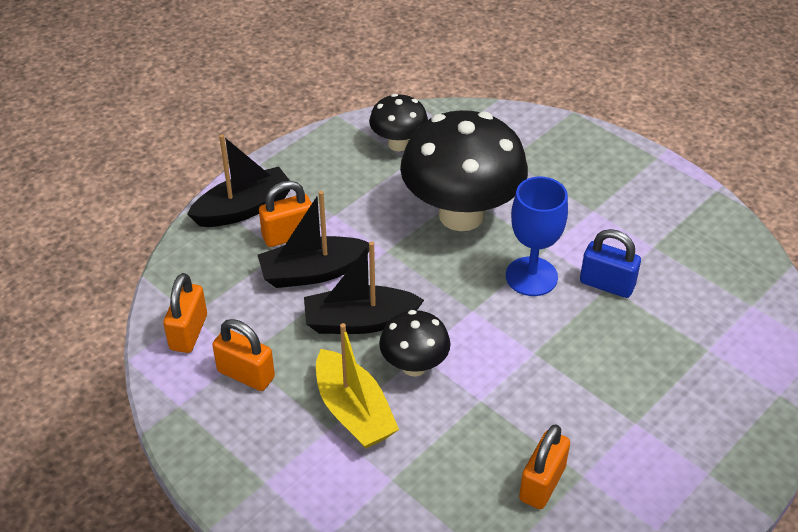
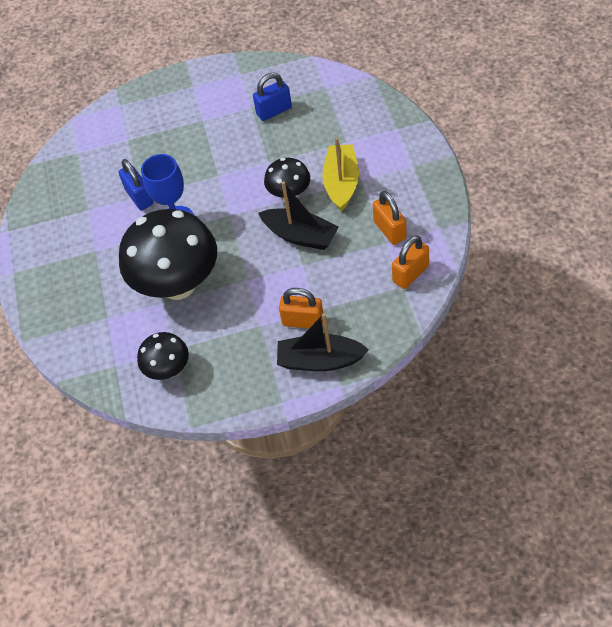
camera: 140 degrees left, 10 degrees up
(313, 272) = (305, 283): black boat -> none
(542, 483) = (274, 111): orange padlock -> blue padlock

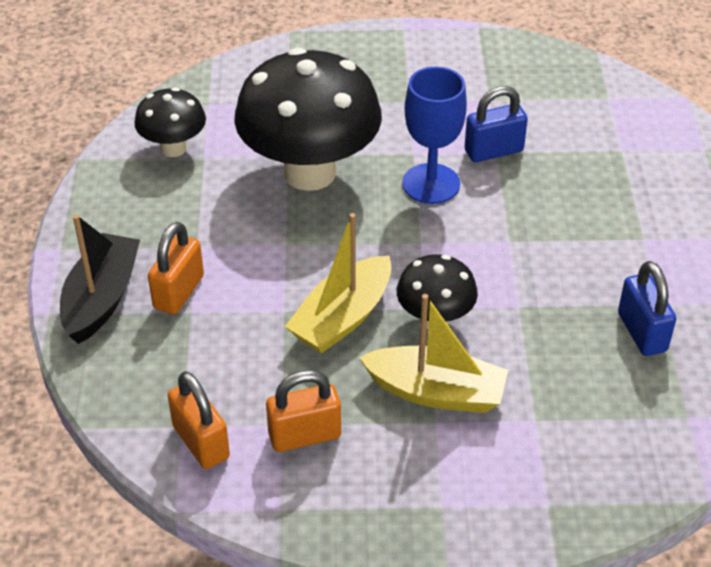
camera: 95 degrees right, 10 degrees down
(300, 236) = (342, 318): black boat -> yellow boat

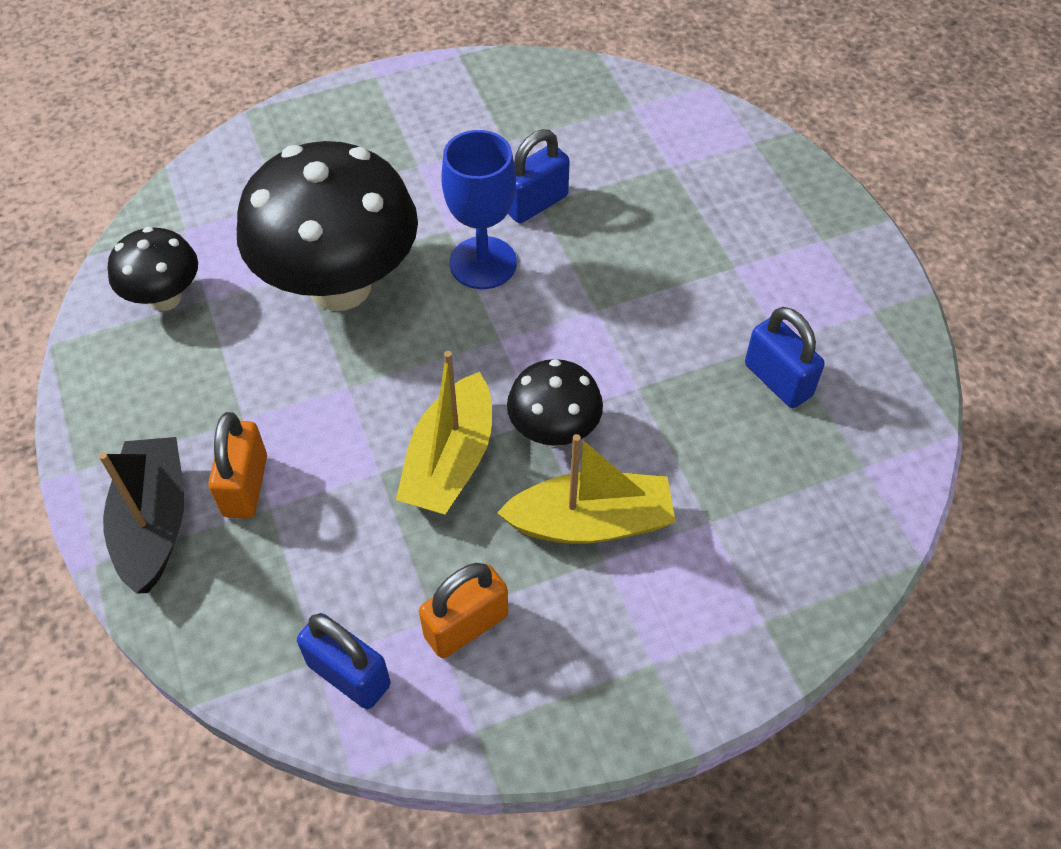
camera: 20 degrees left, 10 degrees up
(201, 442) = (349, 674): orange padlock -> blue padlock

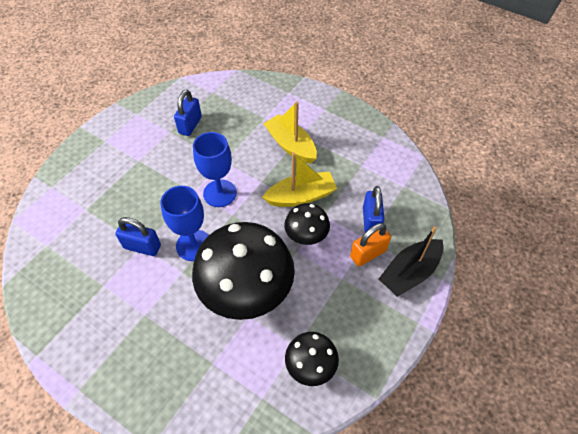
camera: 125 degrees left, 0 degrees up
(349, 674) = (399, 175): blue padlock -> blue padlock (371, 221)
(466, 626) = (355, 156): orange padlock -> none
(554, 431) = (262, 174): black mushroom -> black mushroom (306, 237)
(561, 344) = (220, 193): none -> blue goblet

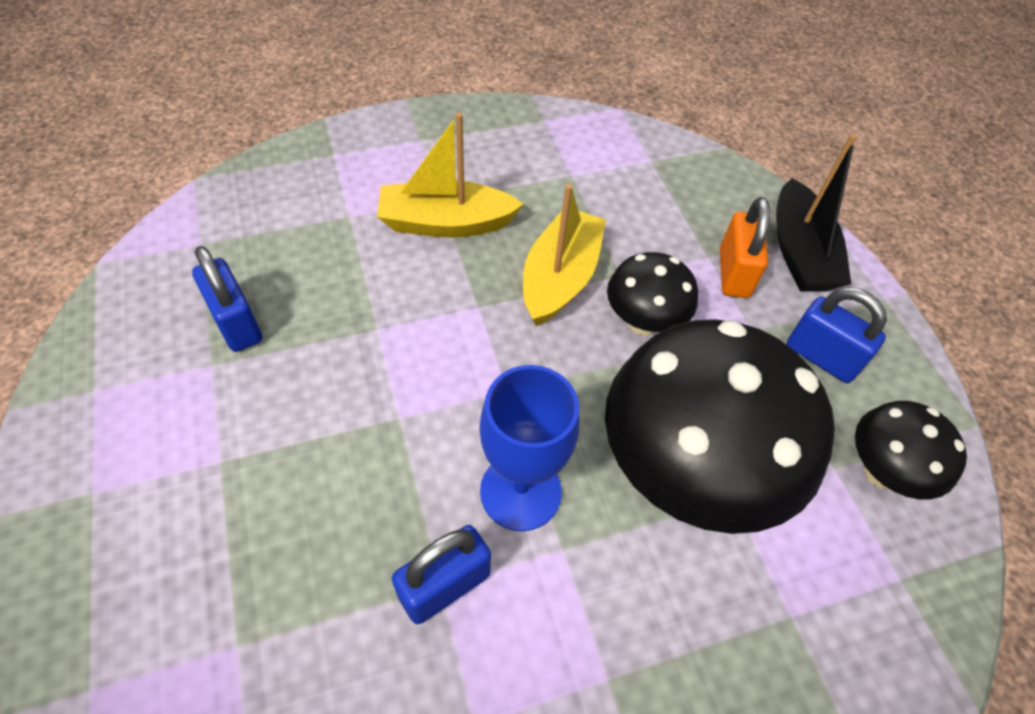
camera: 55 degrees left, 0 degrees up
(220, 193) = (444, 379): blue goblet -> none
(371, 221) = (679, 232): blue padlock -> blue padlock (821, 357)

